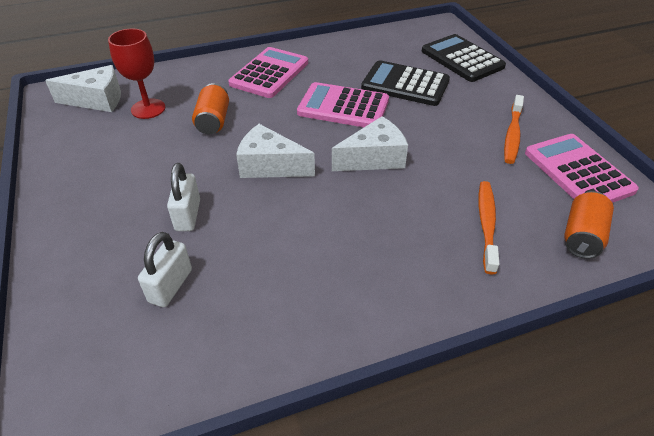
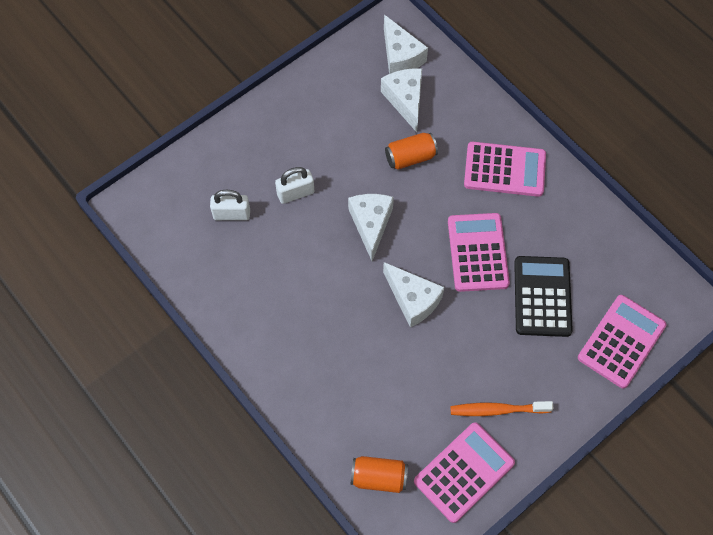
camera: 70 degrees right, 20 degrees up
(148, 109) = (405, 100): red goblet -> white cheese
(462, 59) = (621, 341): black calculator -> pink calculator
(486, 224) = (365, 403): orange toothbrush -> none

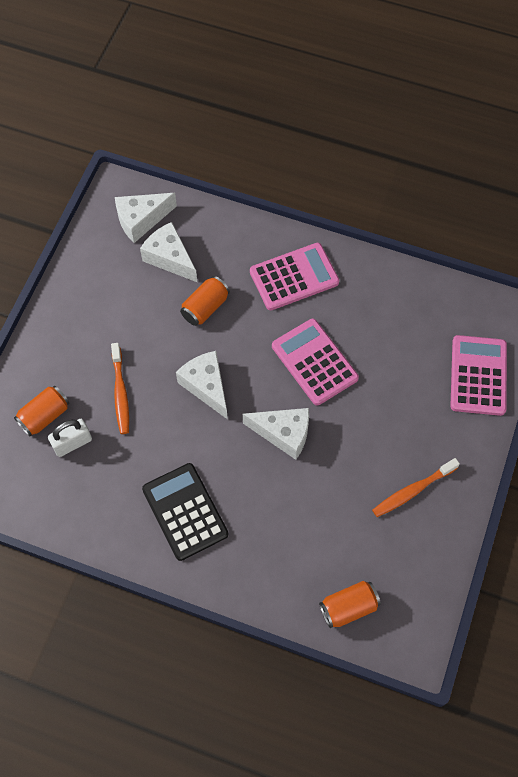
camera: 30 degrees left, 0 degrees up
(223, 180) = (44, 416): none -> orange can
(295, 193) = (120, 393): white padlock -> orange toothbrush
(400, 56) = (141, 220): white cheese -> white cheese turned 120 degrees clockwise
(463, 472) = (417, 560): pink calculator -> none
(542, 296) = (391, 372): black calculator -> black calculator (185, 512)

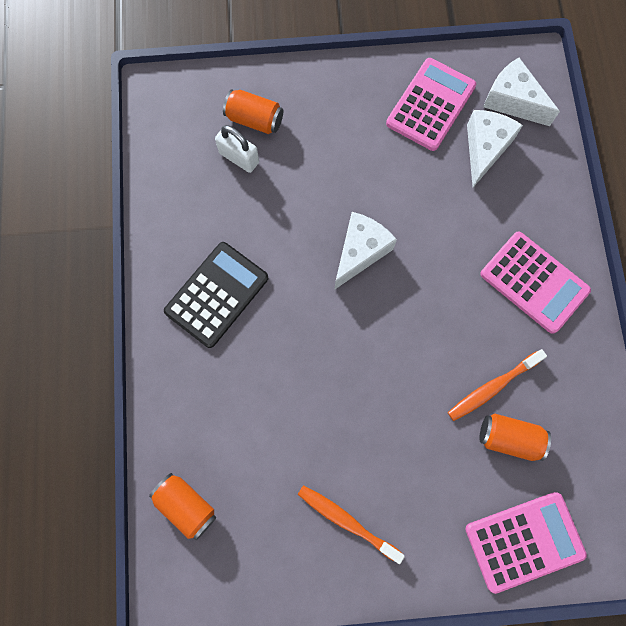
camera: 65 degrees right, 10 degrees up
(120, 393) = (312, 175): orange toothbrush -> orange toothbrush (492, 387)
(205, 307) = (447, 209): orange can -> orange can (509, 438)
(283, 434) = (346, 353): white cheese -> none
(314, 362) = (444, 349): pink calculator -> pink calculator (430, 105)

